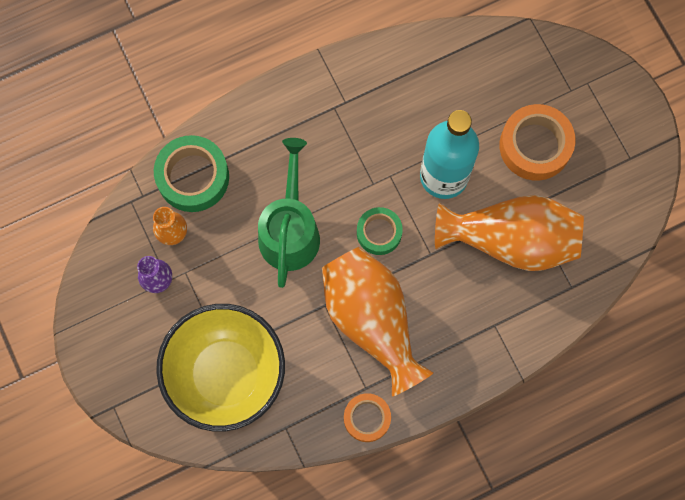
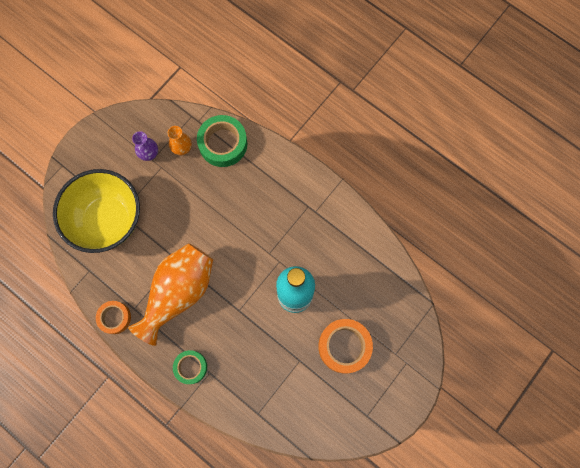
camera: 65 degrees right, 0 degrees up
(290, 231) = (215, 216): green watering can -> none
(379, 233) = (238, 271): green tape -> green tape (191, 367)
(511, 240) = (272, 358): orange vase -> none

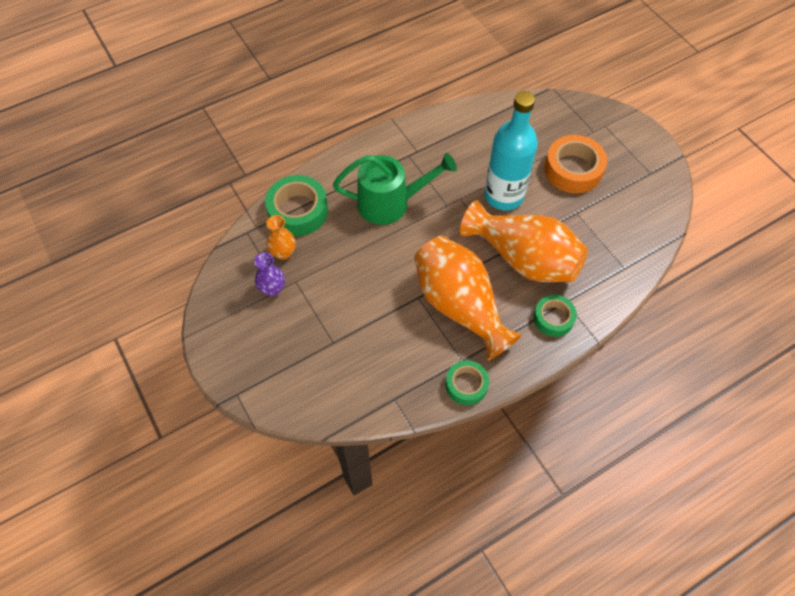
camera: 70 degrees left, 15 degrees down
(108, 220) = (337, 359): yellow bowl -> none
(114, 318) = (466, 385): orange tape -> green tape
(238, 329) = (523, 258): none -> orange vase
(255, 209) = (390, 203): none -> green watering can

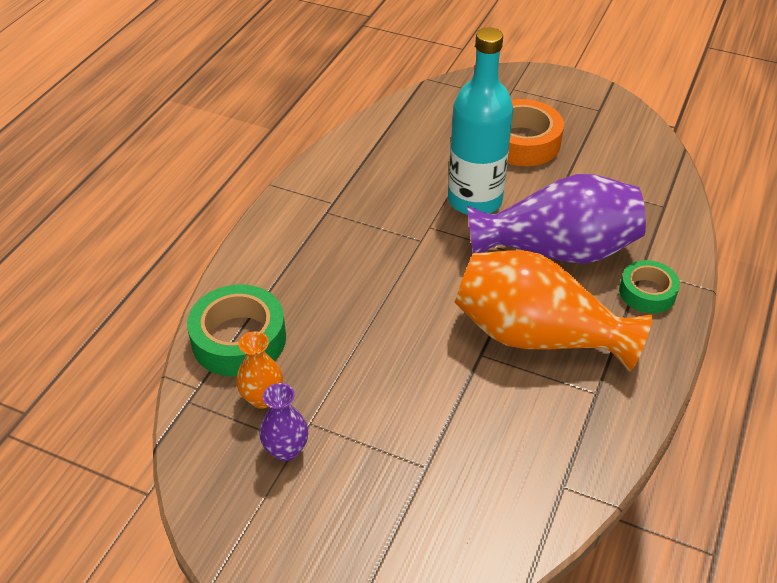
camera: 35 degrees left, 15 degrees down
(390, 203) = (351, 271): green watering can -> none
(466, 385) = (628, 417): green tape -> none
(523, 258) = (557, 250): orange vase -> purple vase

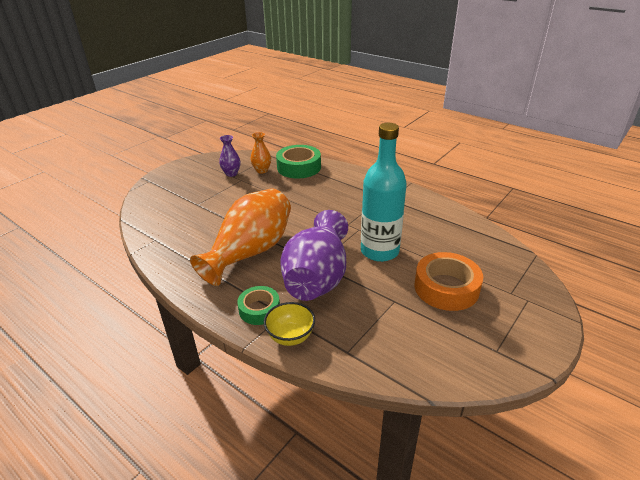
camera: 105 degrees right, 10 degrees down
(672, 254) = (290, 336): none -> yellow bowl

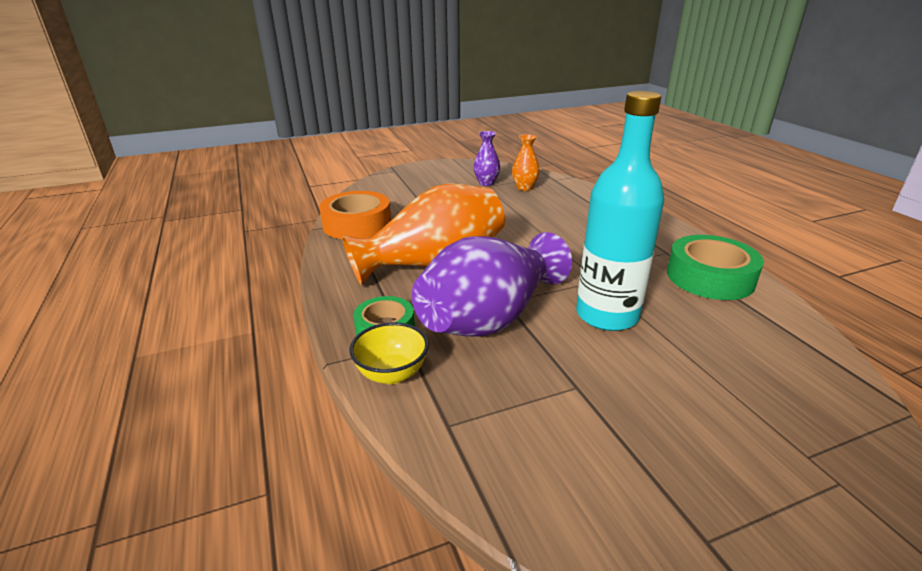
camera: 30 degrees right, 5 degrees down
(299, 167) = (574, 194): green tape -> green tape (710, 277)
(446, 288) = (681, 401): orange tape -> orange tape (357, 224)

